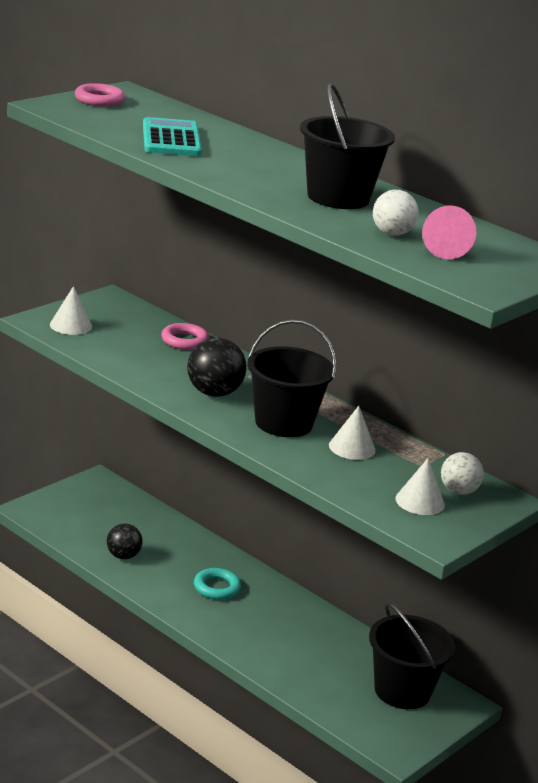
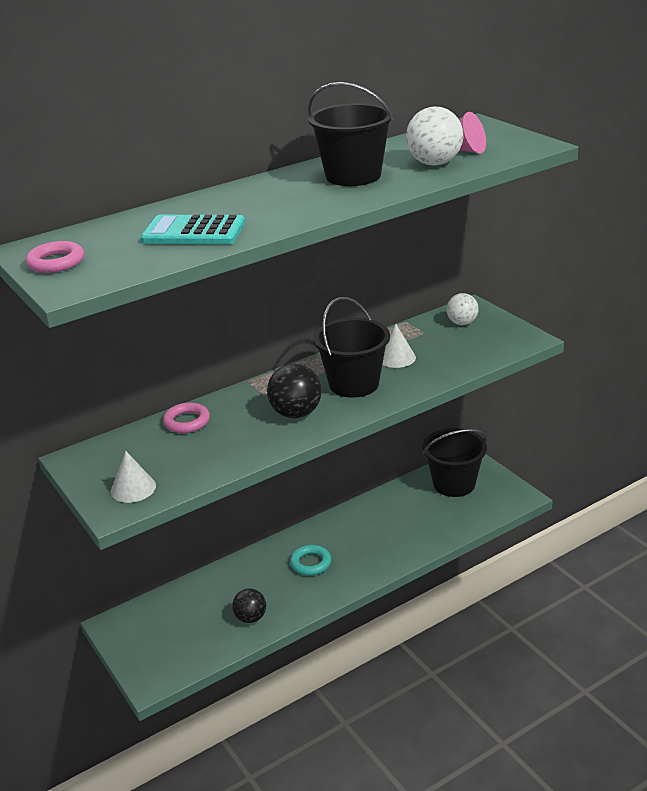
camera: 70 degrees left, 5 degrees up
(392, 234) = (434, 163): white ball -> white ball, size x1.50
(420, 501) = (478, 339): white cone -> none

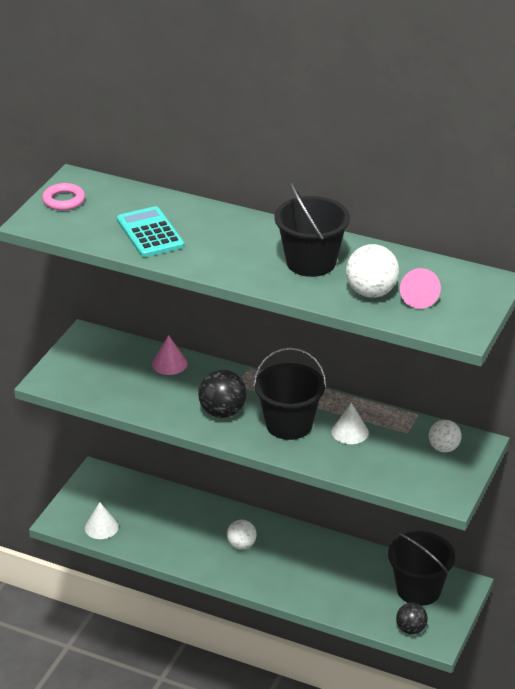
camera: 55 degrees right, 5 degrees up
(133, 488) = (74, 378): white cone -> white cone (101, 527)
(187, 422) = (169, 364): pink ring -> pink cone
(251, 618) = (156, 540): black ball -> black ball (411, 629)
(310, 563) = (241, 545): turquoise ring -> white ball

